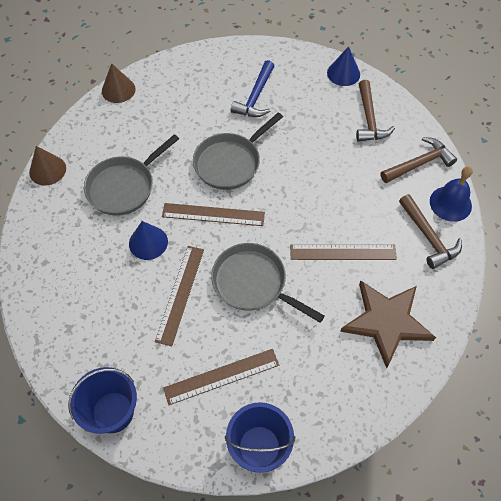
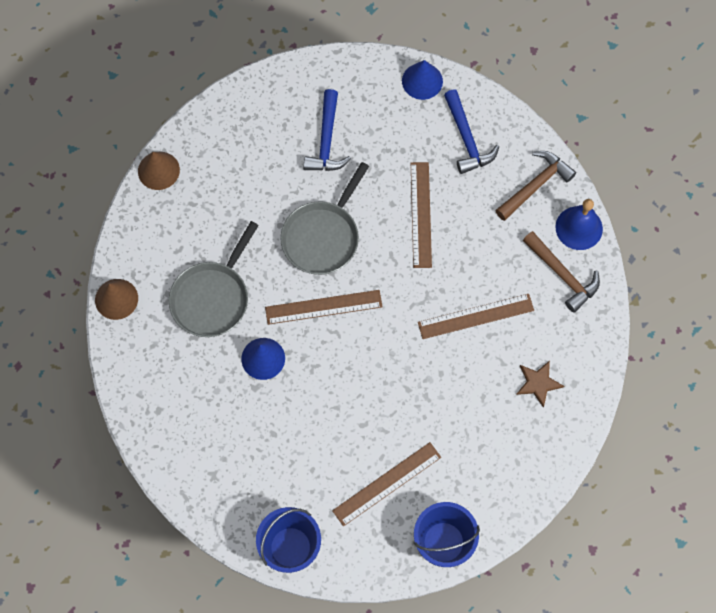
camera: 15 degrees left, 10 degrees up
(180, 294) = (317, 408): brown ruler -> brown ruler (421, 214)
(253, 283) = (390, 376): grey pan -> none
(369, 119) = (466, 139): brown hammer -> blue hammer
(386, 322) = (538, 383): brown star -> brown star, size x0.50

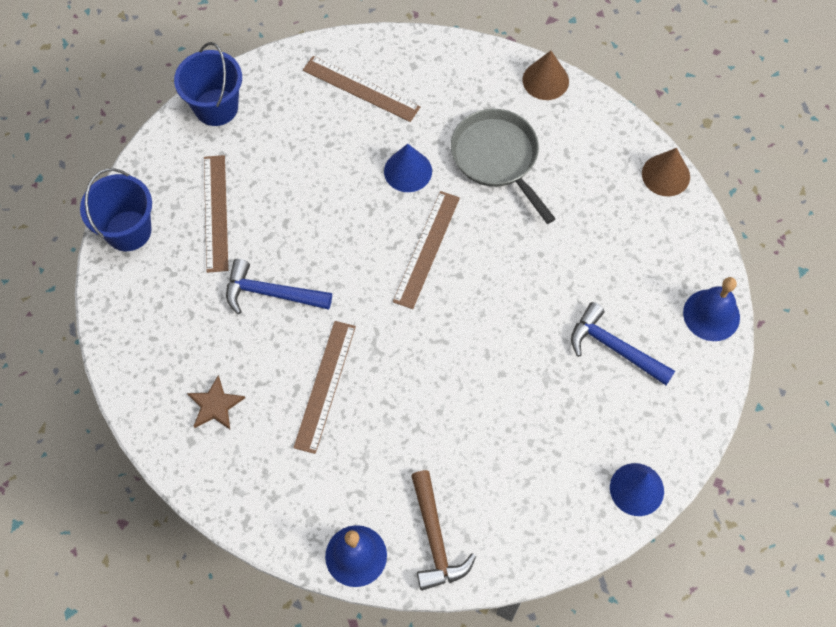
camera: 120 degrees right, 5 degrees down
(262, 90) = (711, 315): none -> blue bell
(323, 237) = (503, 287): grey pan -> none
(421, 214) = (472, 396): brown ruler -> brown ruler (360, 89)
(466, 139) = (536, 496): blue hammer -> blue hammer (271, 293)
(562, 275) = (313, 502): brown hammer -> none

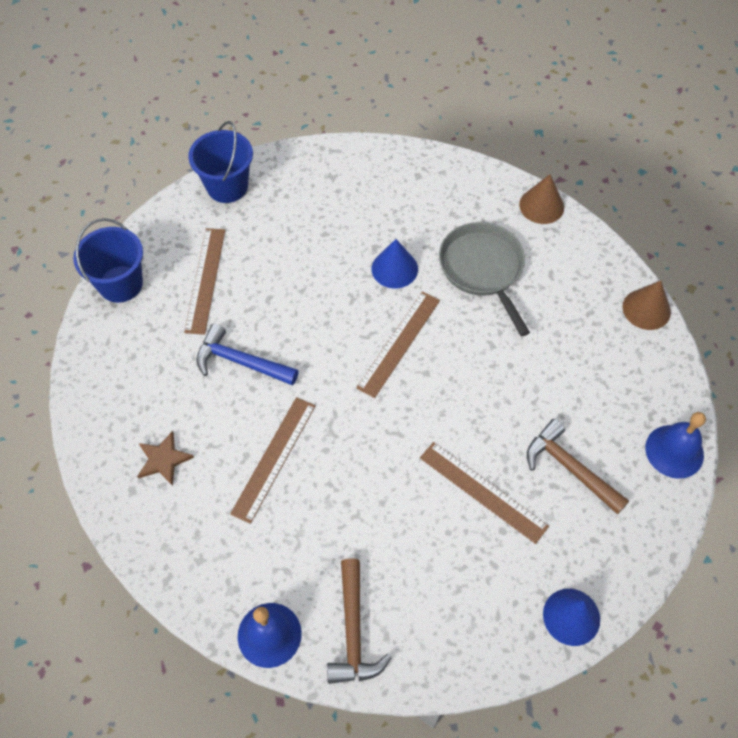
camera: 10 degrees right, 5 degrees down
(360, 89) = (364, 189): brown ruler -> brown ruler (482, 492)
(614, 348) = (570, 468): blue hammer -> brown hammer

